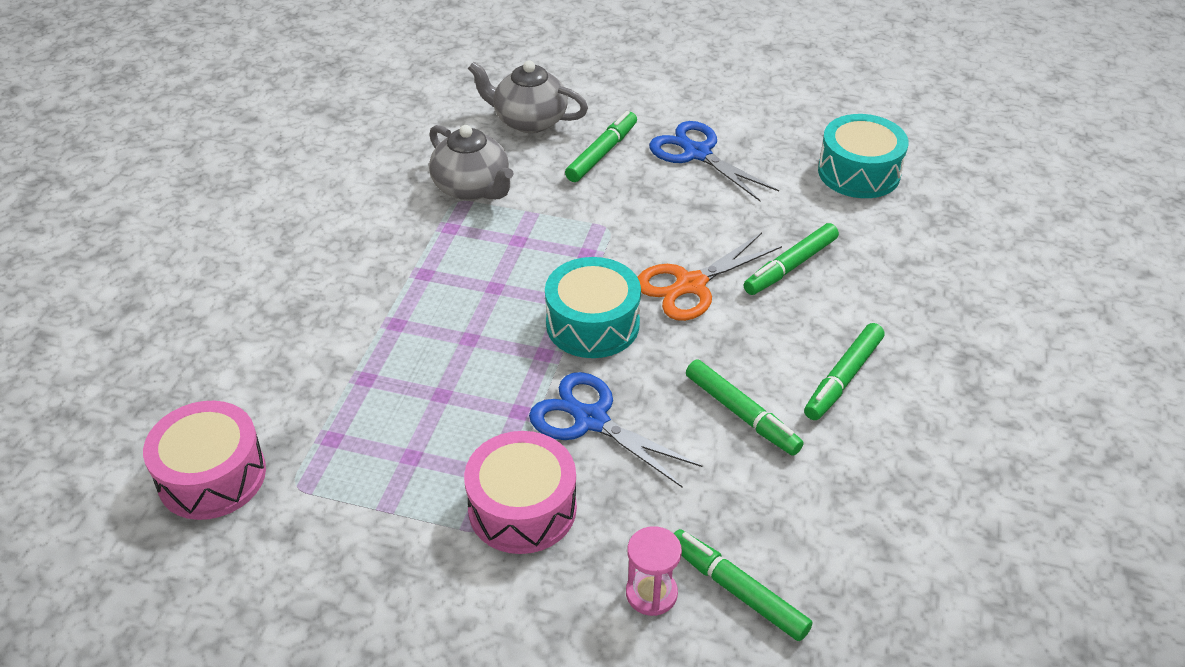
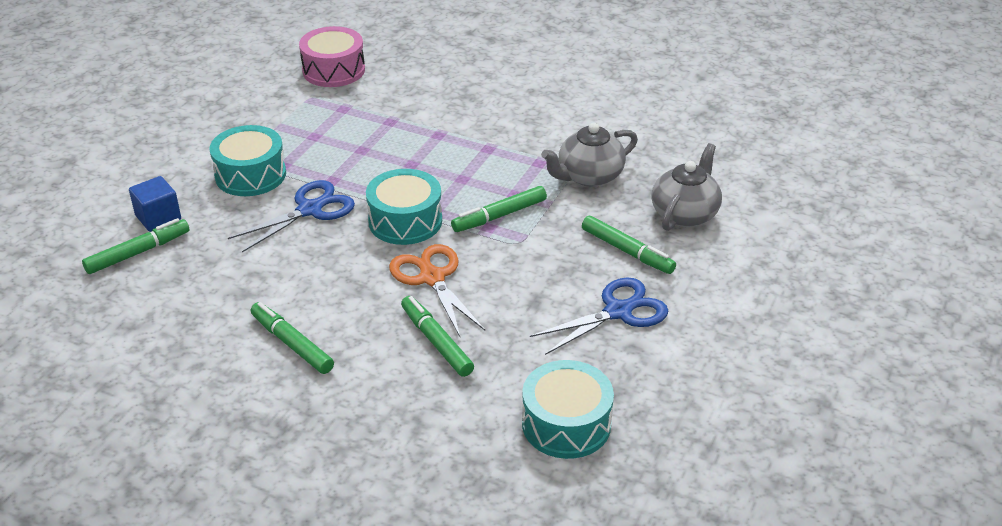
camera: 100 degrees right, 5 degrees down
(522, 508) = (250, 175): pink drum -> turquoise drum
(651, 593) = (158, 217): pink hourglass -> blue cube
(741, 414) = (281, 281): green marker -> green marker (499, 216)

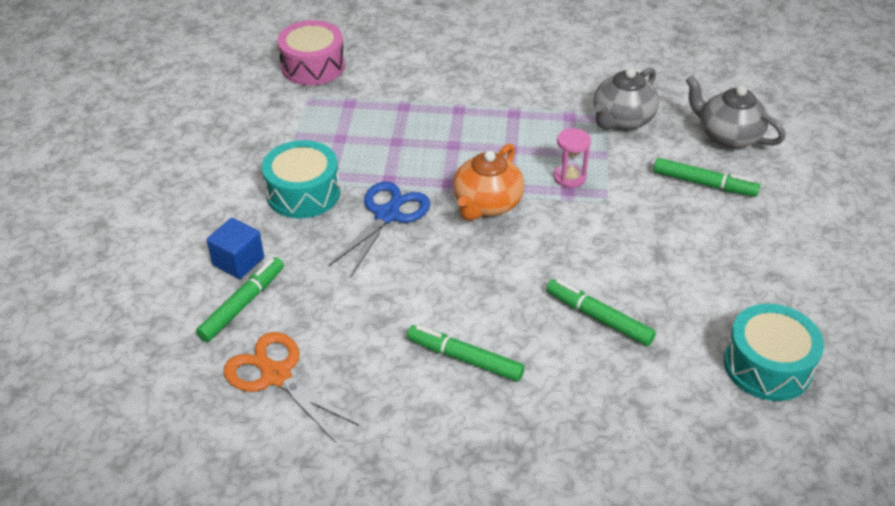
camera: 20 degrees left, 5 degrees up
(405, 221) = (487, 204): turquoise drum -> orange teapot
(432, 278) = (551, 255): orange scissors -> orange scissors (276, 375)
(499, 216) = (569, 177): green marker -> pink hourglass
(618, 312) = (736, 244): blue scissors -> none
(685, 214) = (727, 136): grey teapot -> grey teapot turned 60 degrees counterclockwise

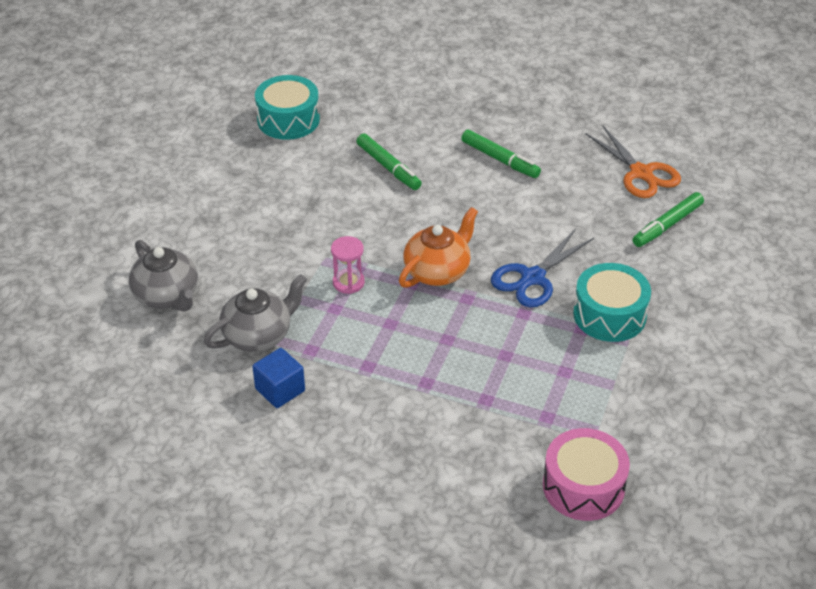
camera: 165 degrees left, 0 degrees up
(238, 261) = (672, 260): blue cube -> blue cube (280, 390)
(704, 184) = (229, 253): green marker -> none

